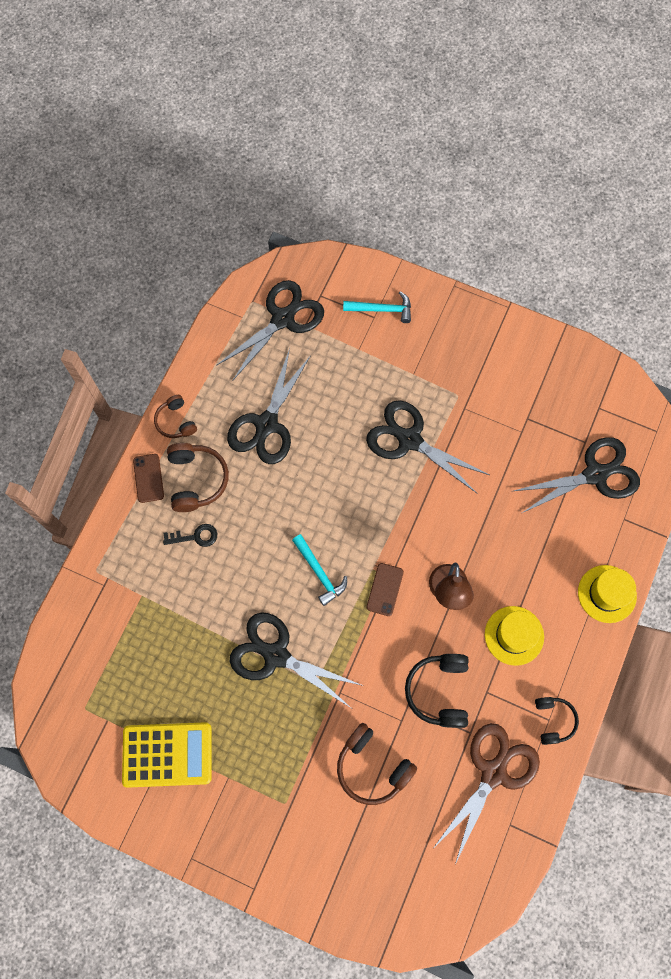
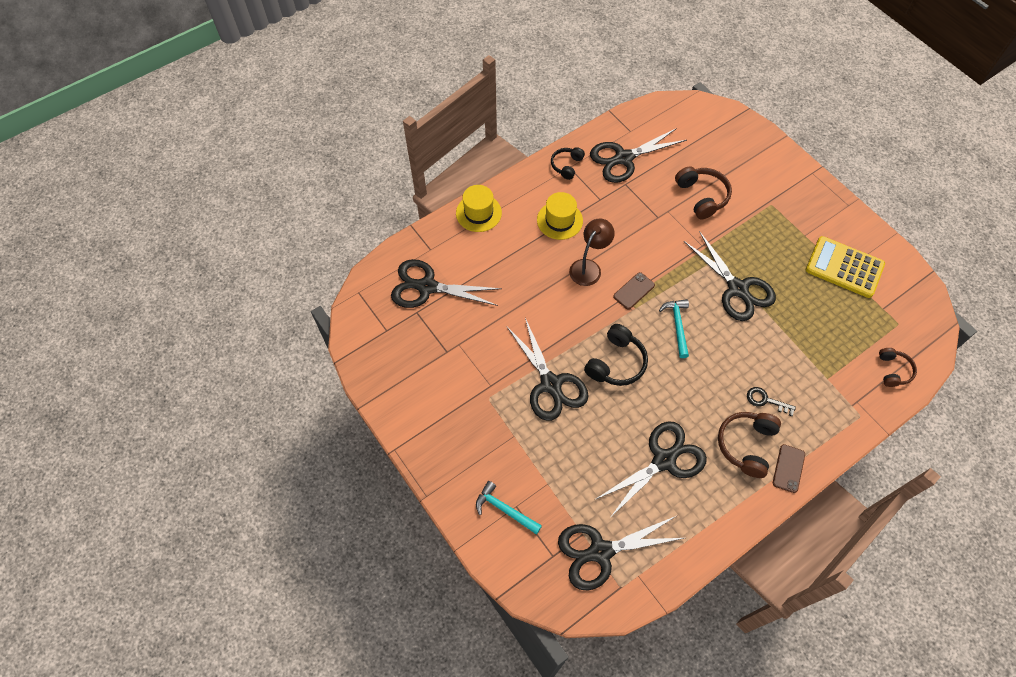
camera: 150 degrees left, 10 degrees down
(176, 421) = (744, 506): brown headphones -> brown headphones (893, 370)
(439, 691) = (632, 214): black headphones -> black headphones (616, 363)
(493, 773) = (624, 158): brown scissors -> black scissors

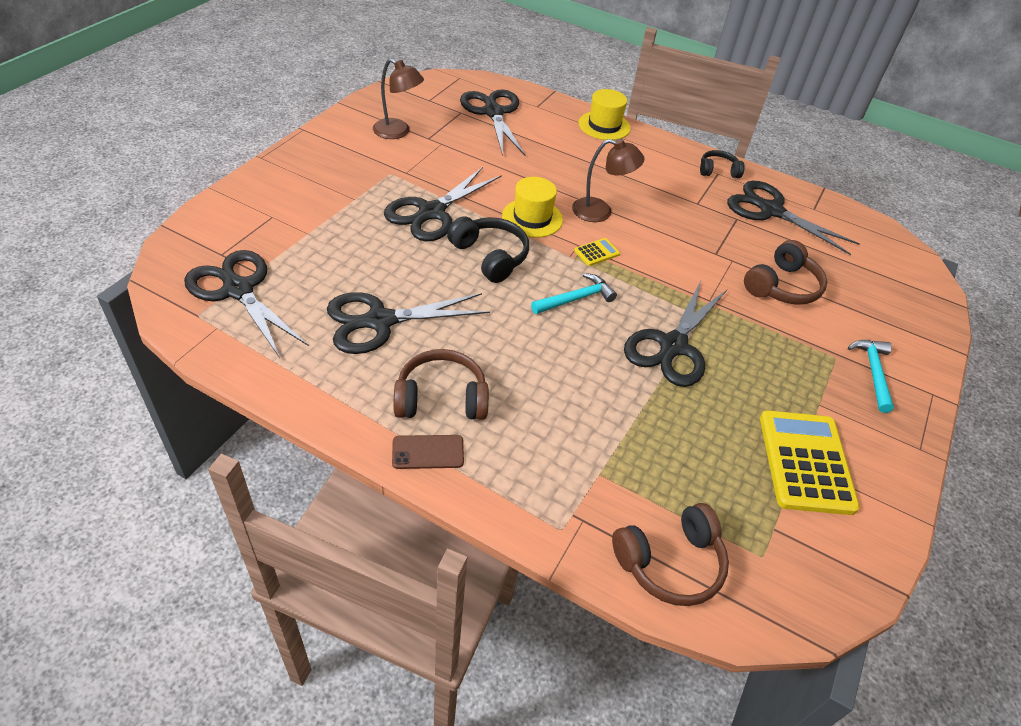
camera: 60 degrees right, 15 degrees down
(428, 373) = (398, 132): none -> brown lamp
(504, 509) = (265, 209): turquoise hammer -> turquoise hammer (873, 372)
(559, 220) = (643, 179): yellow hat -> yellow hat (532, 218)
(616, 363) = (490, 256): black headphones -> black headphones turned 135 degrees counterclockwise
(634, 291) = (597, 252): brown phone -> yellow calculator
(663, 460) = (380, 321): black scissors -> black scissors turned 135 degrees clockwise
(765, 400) = (521, 407): black key -> none
(893, 370) = (670, 563): brown headphones -> brown headphones, size x1.57

